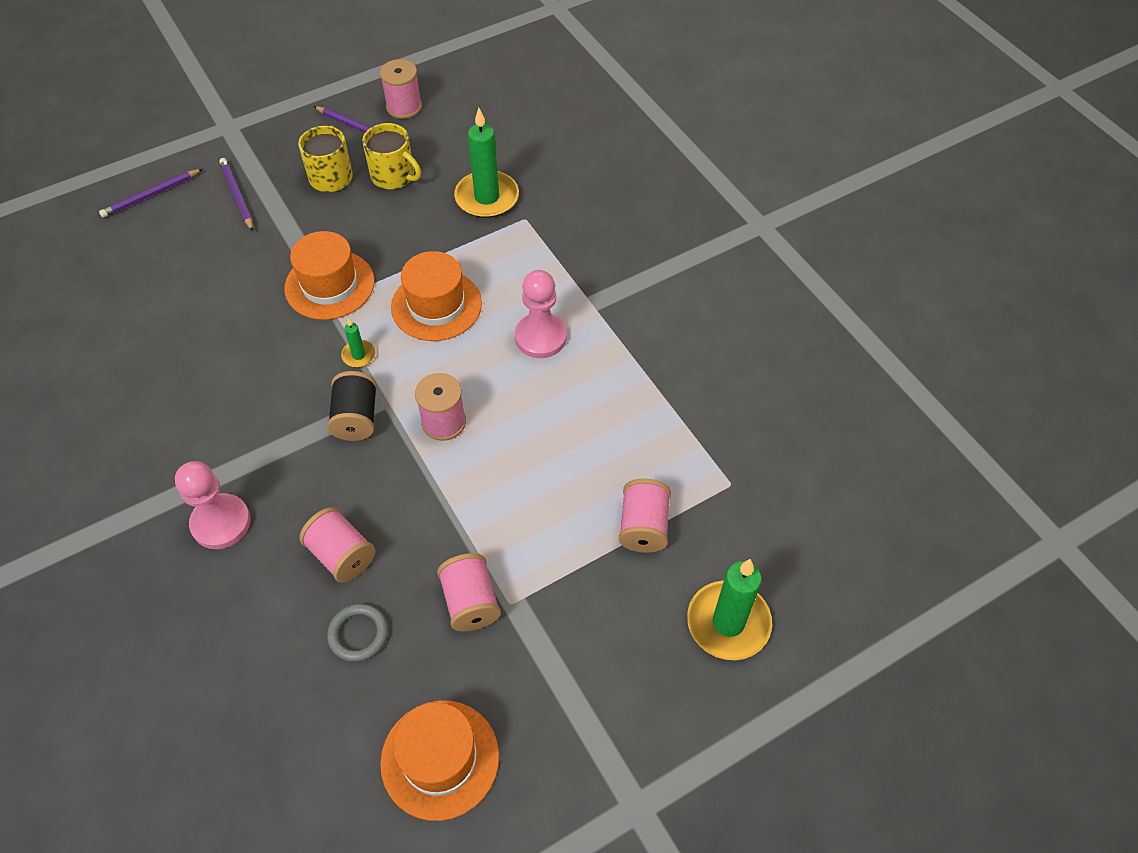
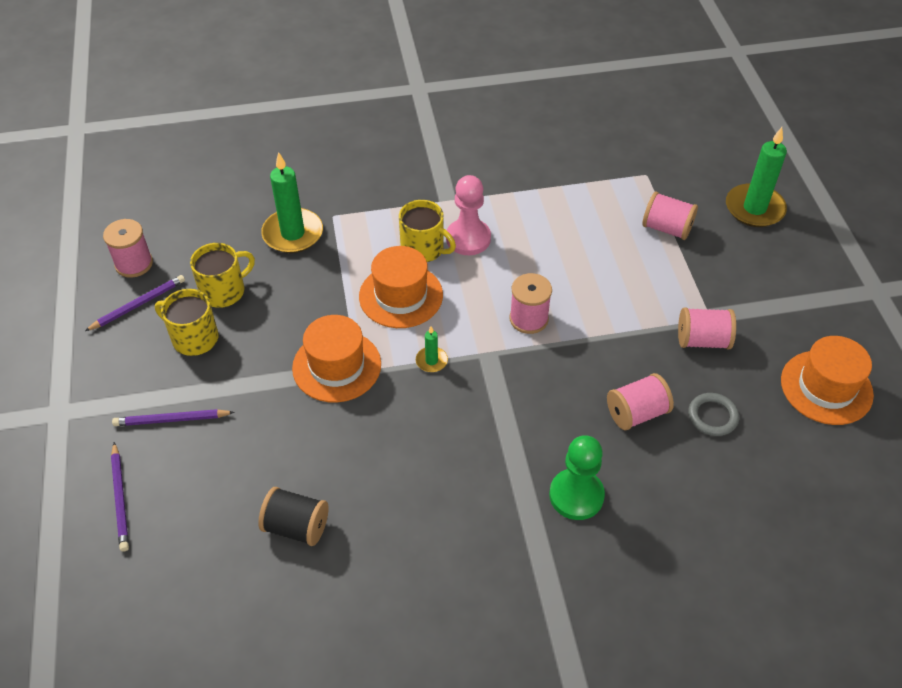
camera: 70 degrees left, 5 degrees down
(221, 523) = (576, 495): pink pawn -> green pawn
(356, 418) = (500, 376): black spool -> black spool (296, 526)
(509, 304) = (423, 249): none -> yellow mug

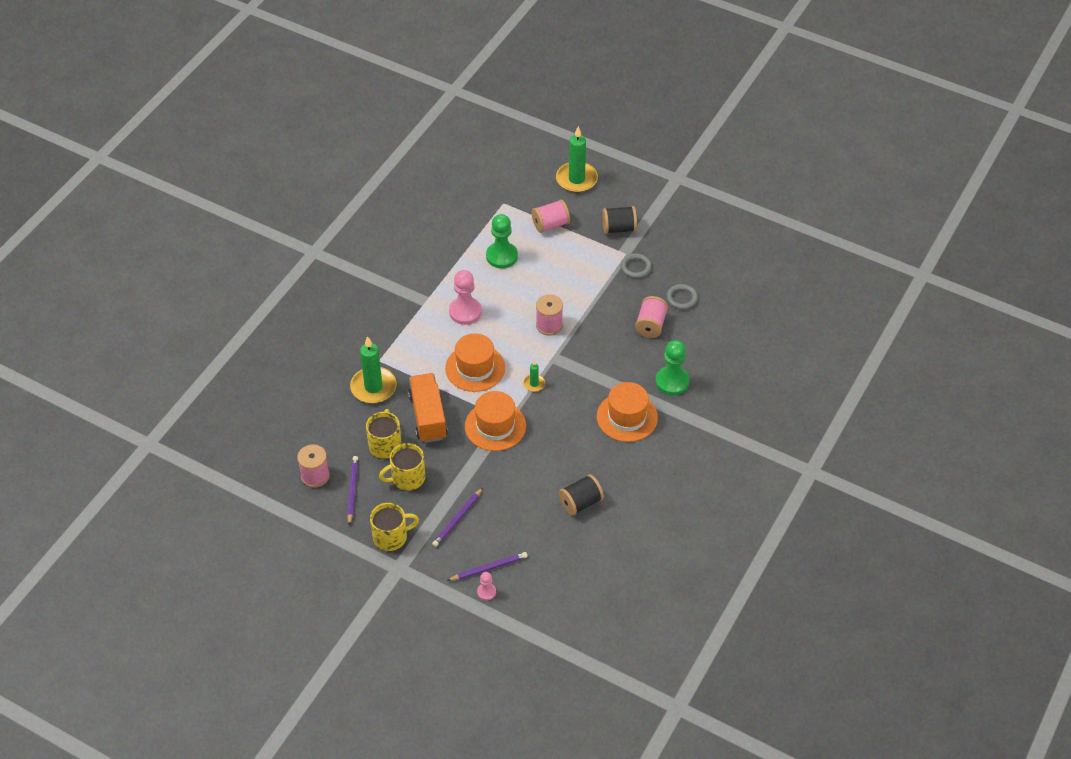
camera: 50 degrees left, 0 degrees up
(81, 520) = (486, 592): none -> pink pawn
(120, 498) = (489, 568): purple pencil -> purple pencil turned 45 degrees counterclockwise
(295, 301) = (428, 417): none -> orange truck
(423, 249) = (451, 336): yellow mug -> yellow mug (391, 537)
(575, 218) = (502, 256): none -> green pawn
(702, 340) = (635, 267): pink spool -> grey ring
(737, 288) = (619, 228): none -> black spool
(826, 387) = (709, 244): orange hat -> orange hat (627, 417)

